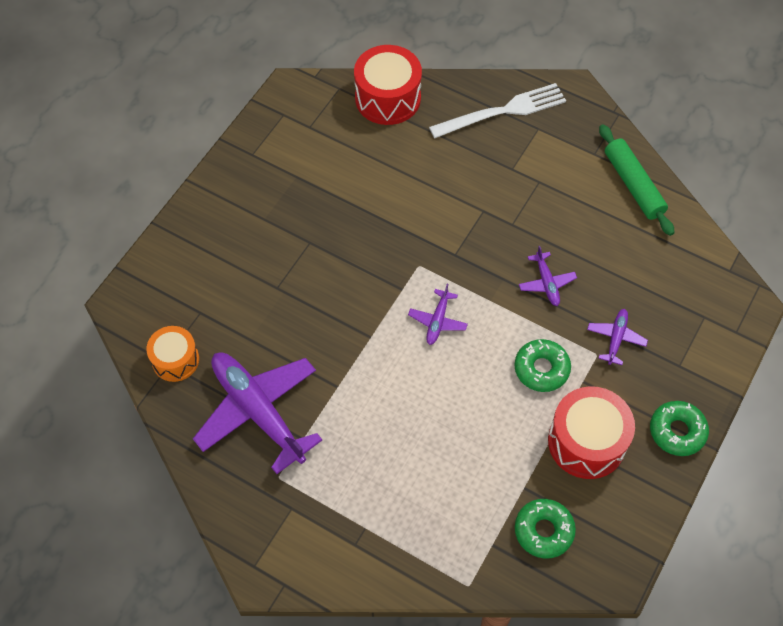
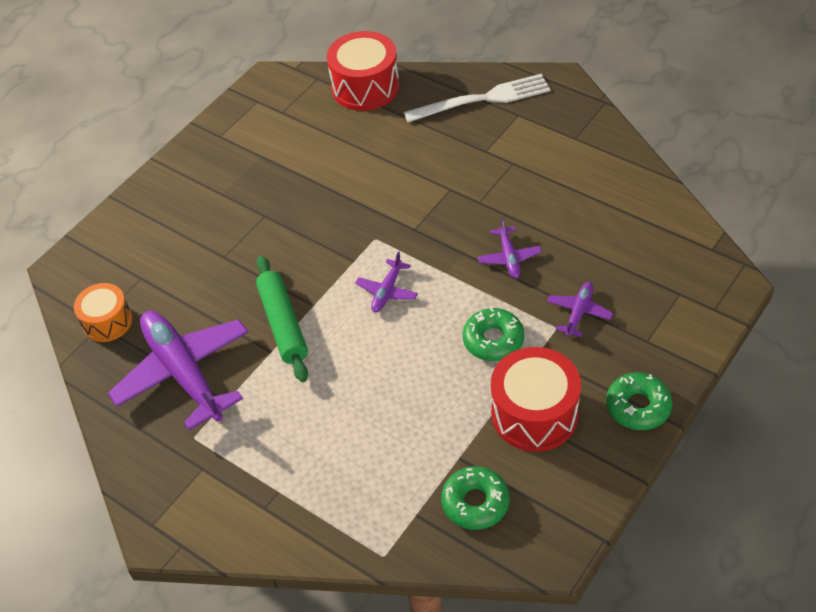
camera: 10 degrees right, 10 degrees down
(633, 185) = (613, 167): green rolling pin -> green rolling pin (283, 324)

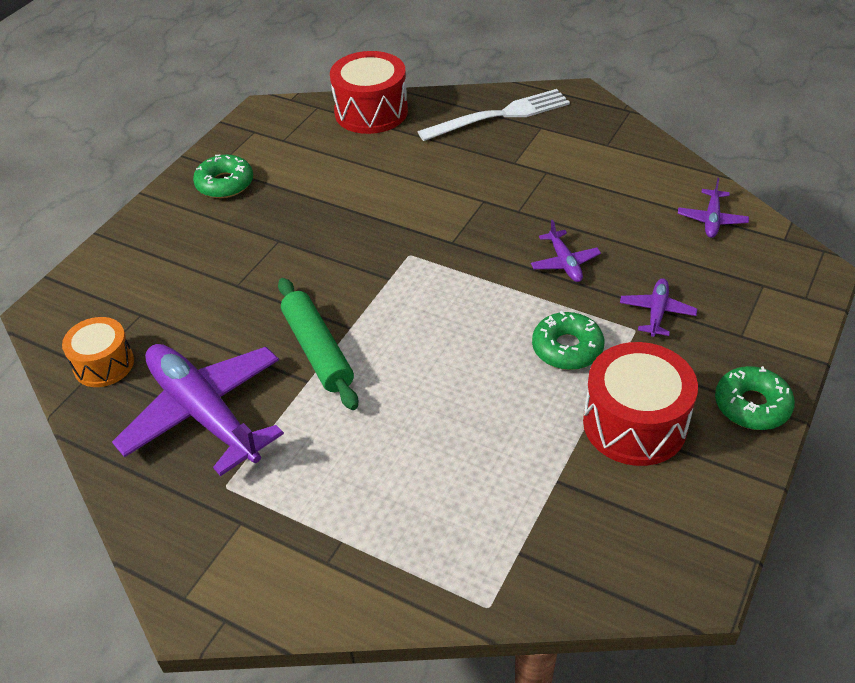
camera: 10 degrees left, 5 degrees down
(387, 291) = (433, 307): purple plane -> purple plane (711, 220)
(475, 502) = (589, 531): green donut -> green donut (225, 184)

